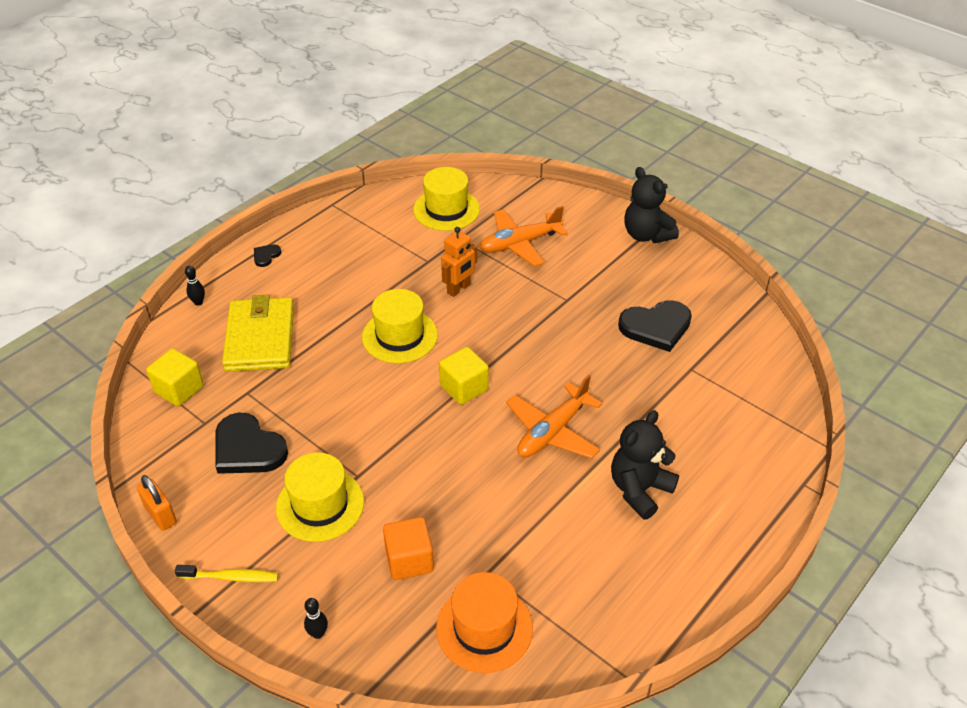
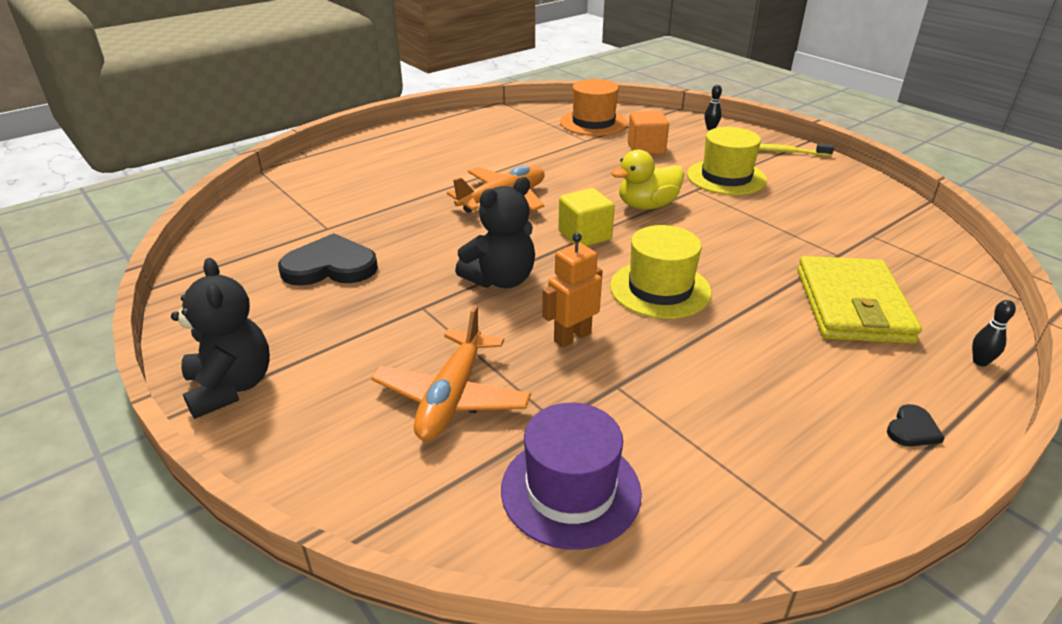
camera: 170 degrees left, 10 degrees down
(160, 515) = (870, 183): orange padlock -> none
(179, 389) = (925, 264): yellow cube -> none
(248, 448) = (812, 214): black heart -> none
(409, 440) = (647, 206): none -> yellow duck
(446, 209) = (570, 490): yellow hat -> purple hat
(520, 244) = (452, 397): orange plane -> orange plane turned 120 degrees clockwise
(639, 490) = (445, 163): black teddy bear -> black teddy bear (501, 279)

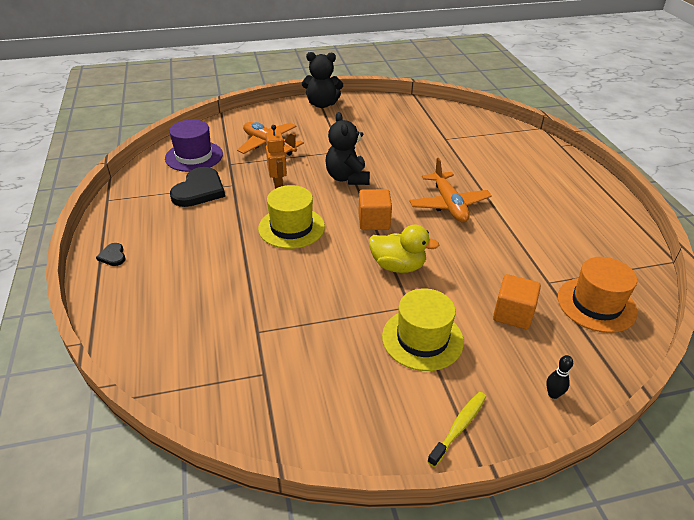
camera: 115 degrees right, 5 degrees up
(330, 266) = (400, 134): black heart -> black heart (199, 190)
(584, 236) = (374, 221): yellow cube -> orange cube
(647, 206) = (398, 266): yellow duck -> yellow duck turned 105 degrees clockwise
(852, 305) = (204, 298): yellow wallet -> none
(980, 362) = (111, 318): black bowling pin -> none

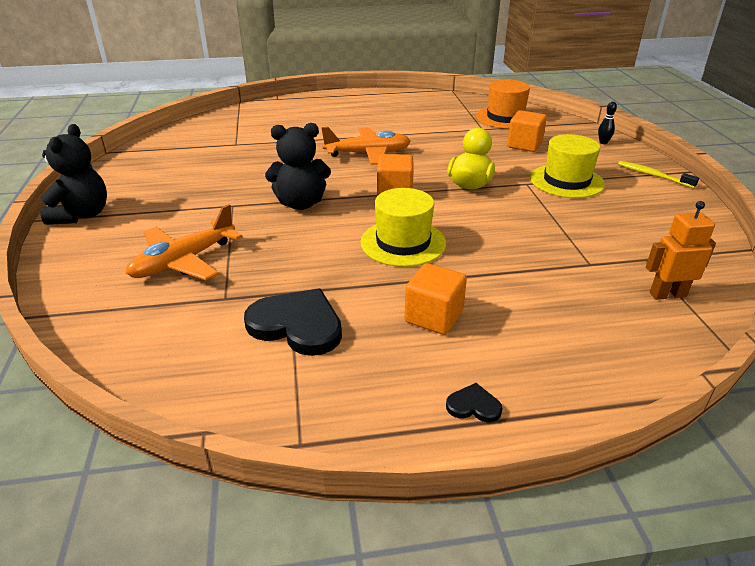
camera: 85 degrees left, 5 degrees down
(113, 256) = (473, 406): black heart -> black heart turned 150 degrees counterclockwise
(194, 156) = (181, 339): purple hat -> none
(198, 242) = (434, 317): none -> orange cube
(278, 184) = (300, 252): orange robot -> orange robot (667, 294)

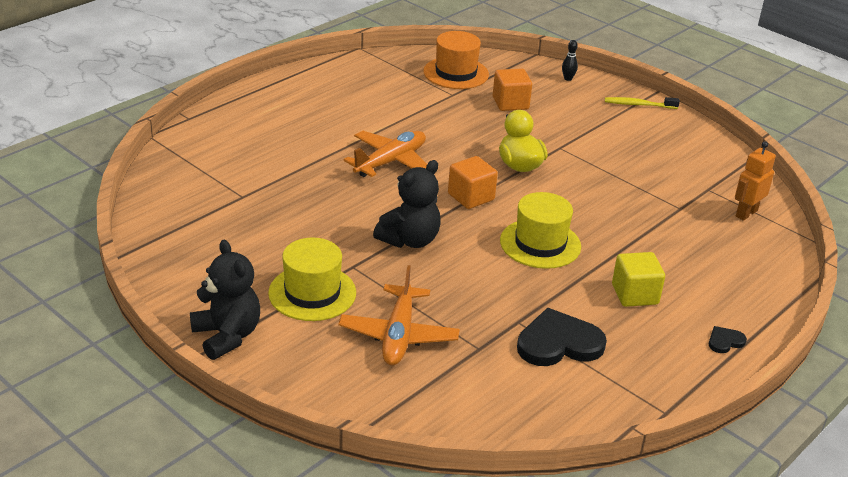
camera: 40 degrees left, 0 degrees up
(434, 317) = (635, 294): orange cube -> yellow cube
(566, 181) = (585, 134): yellow hat -> yellow hat (312, 293)

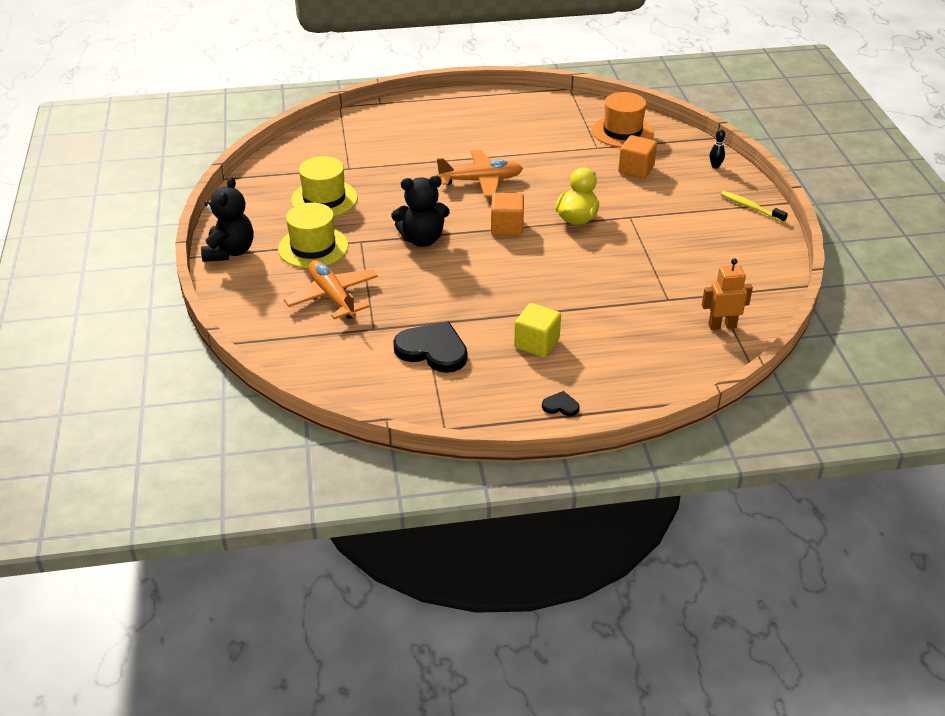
camera: 40 degrees right, 5 degrees up
(399, 335) = (332, 297): orange plane -> orange plane turned 105 degrees clockwise
(540, 244) = (514, 279): yellow hat -> yellow hat (324, 199)

